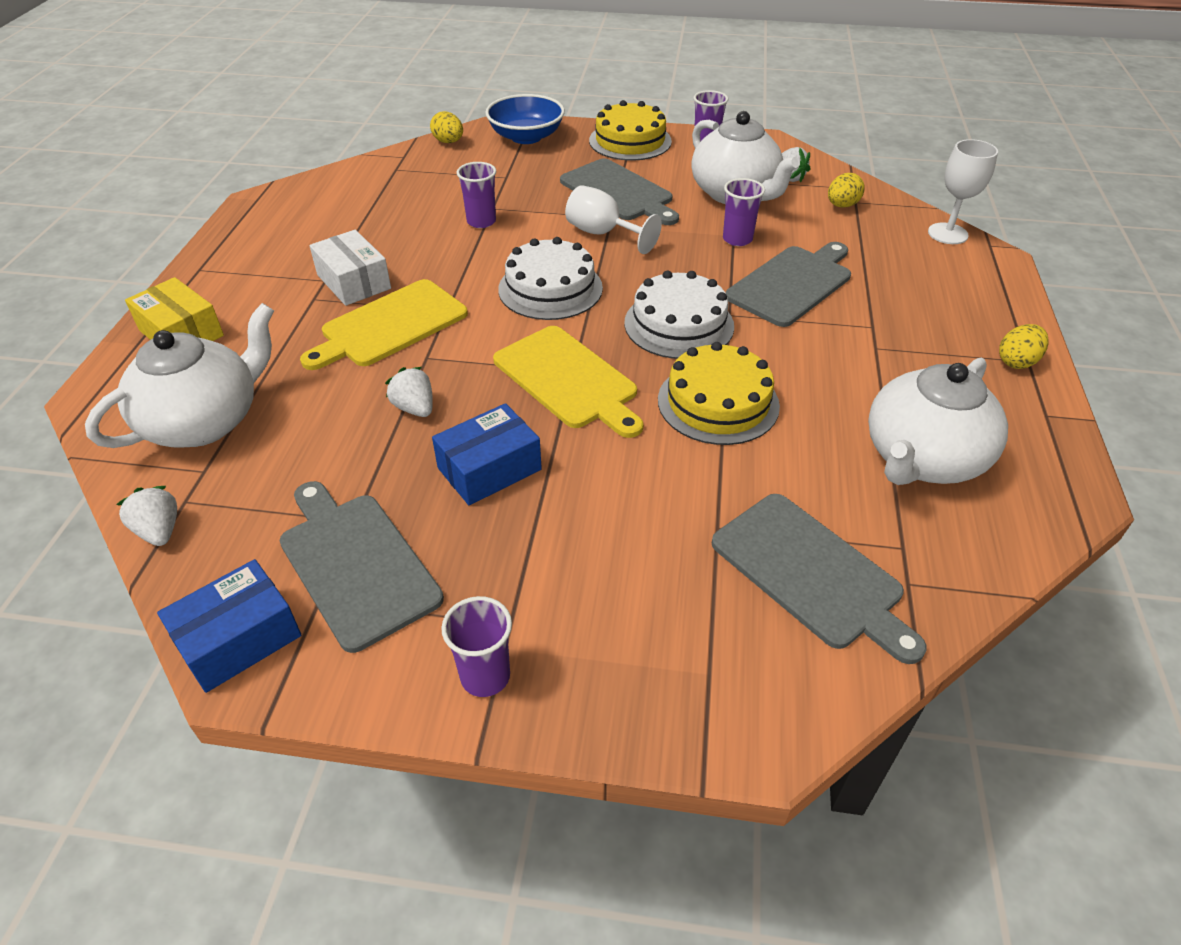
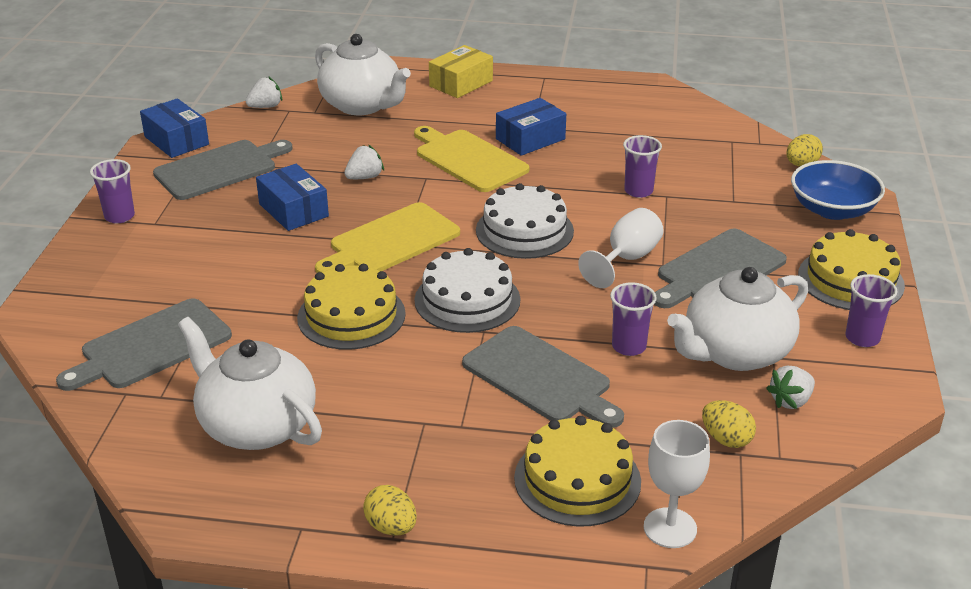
camera: 90 degrees right, 10 degrees down
(354, 282) = (530, 139): white box -> blue box
(915, 269) = (577, 479): none -> yellow cake

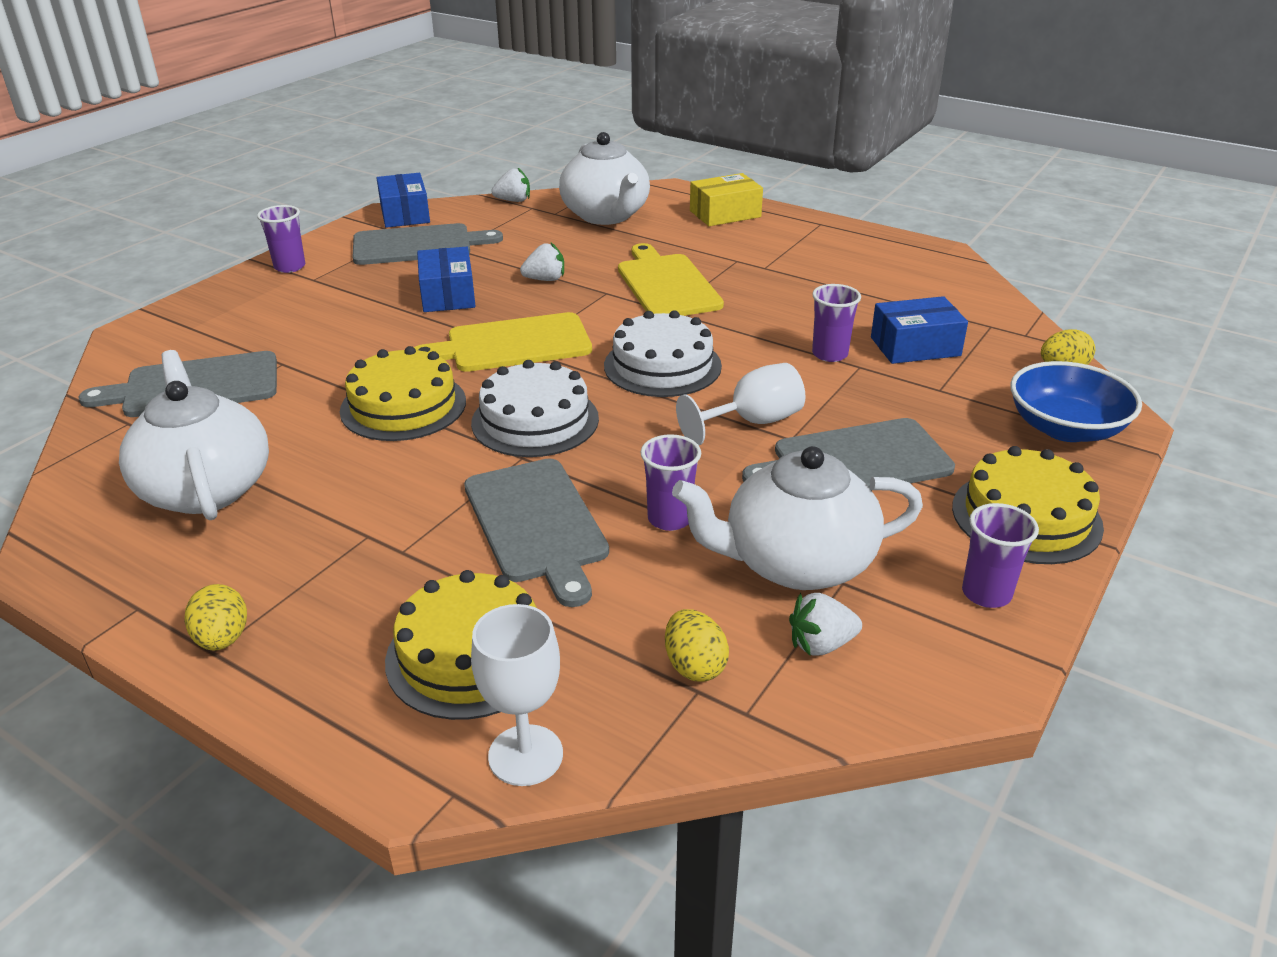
camera: 25 degrees right, 0 degrees up
(530, 139) = (751, 278): blue box -> blue box (915, 346)

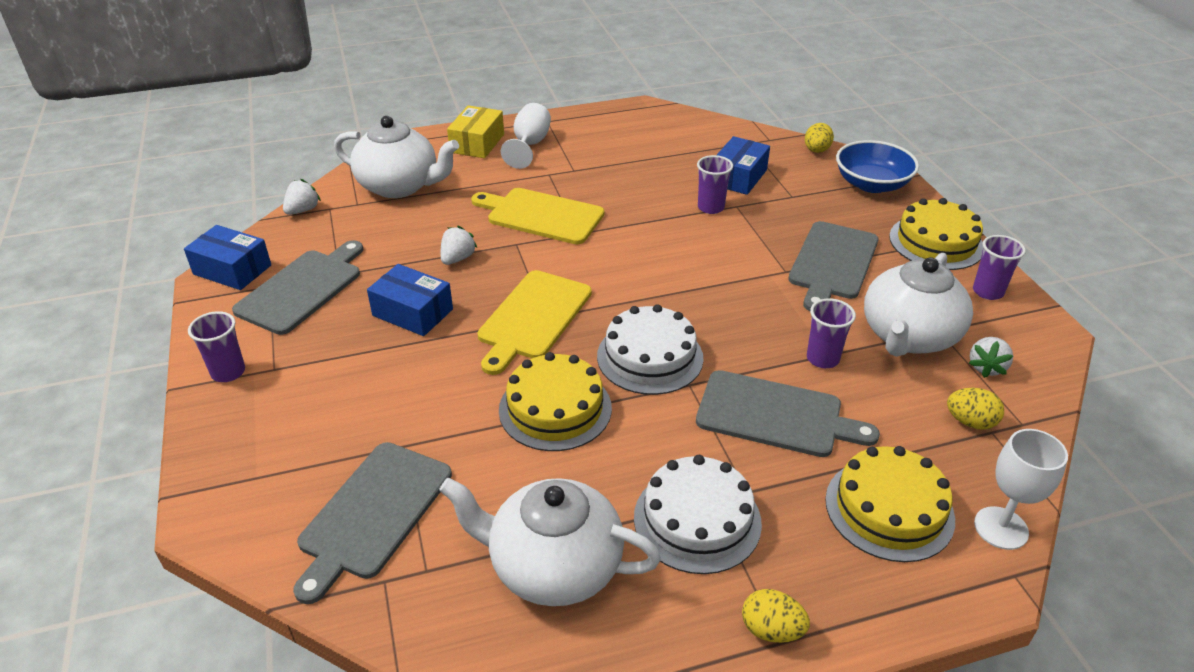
camera: 50 degrees left, 5 degrees up
(662, 366) = (645, 272): white cake -> white cake (697, 519)
(752, 422) = (753, 274): white goblet -> white goblet (529, 145)

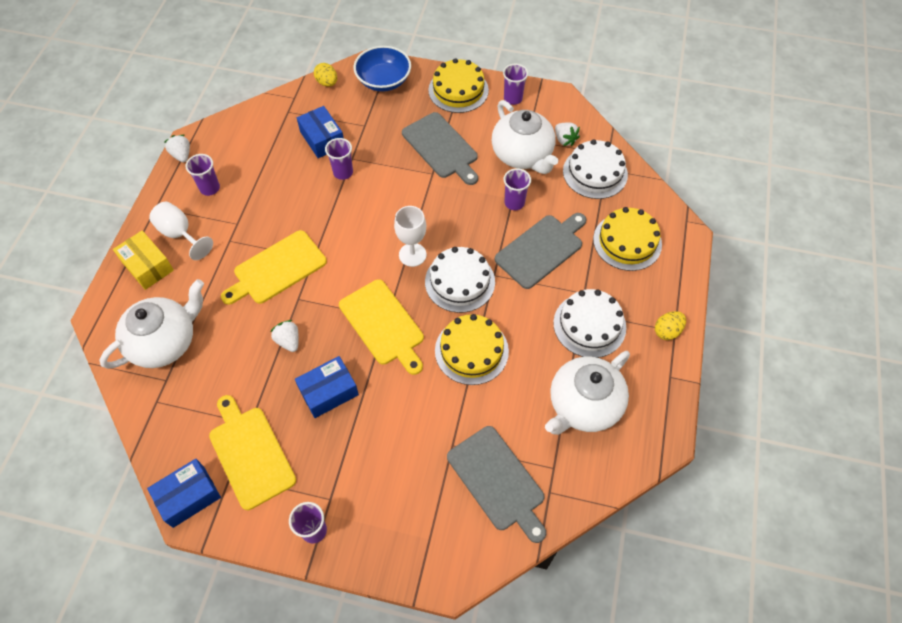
camera: 60 degrees left, 20 degrees up
(302, 289) = (250, 453): grey cutting board -> yellow cutting board
(303, 210) = (143, 421): white strawberry -> white strawberry (182, 155)
(599, 139) = (210, 188): none -> purple cup
(970, 422) = (595, 173): yellow egg -> white cake
(1001, 528) = (660, 207): white goblet -> white goblet (412, 255)

